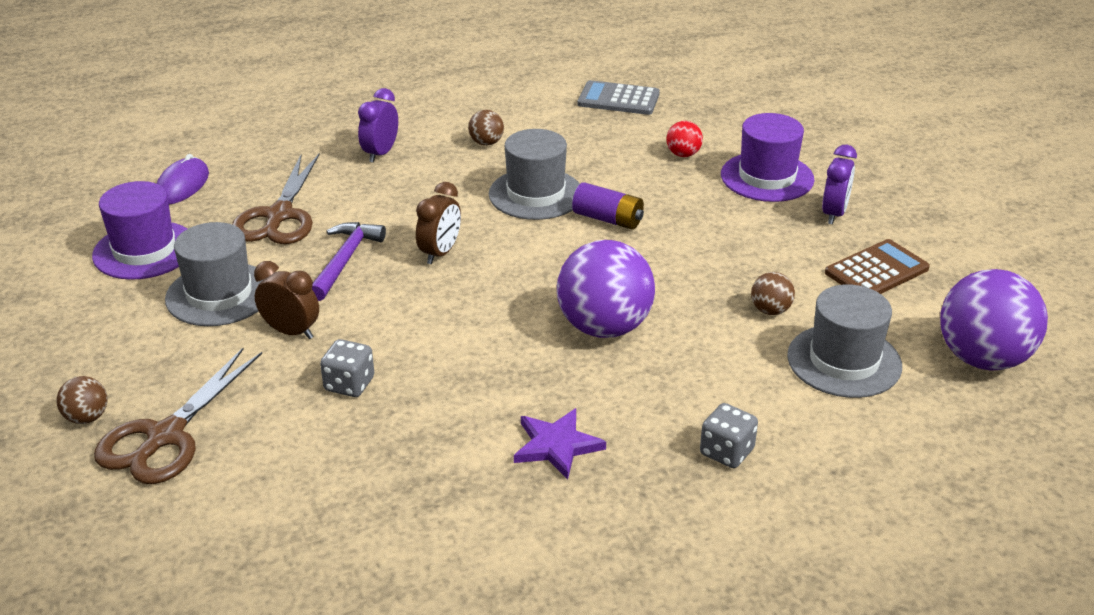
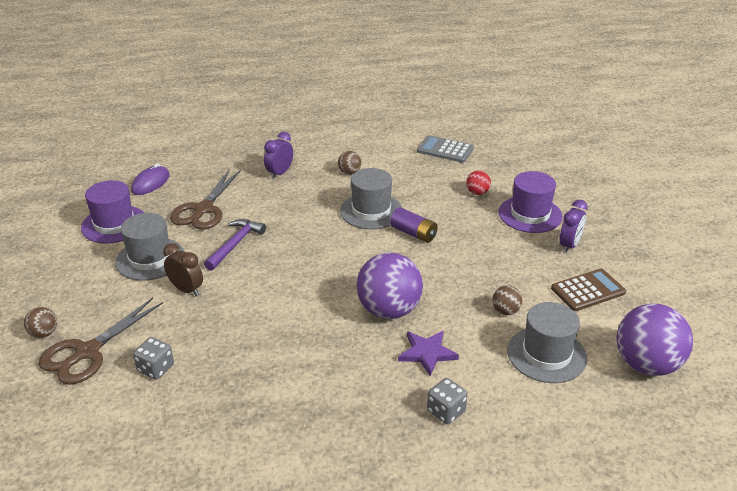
camera: 10 degrees right, 0 degrees up
(349, 384) = (212, 331): grey dice -> grey dice (156, 368)
(440, 253) = (297, 246): brown clock -> none
(556, 445) = (332, 391): purple star -> purple star (427, 353)

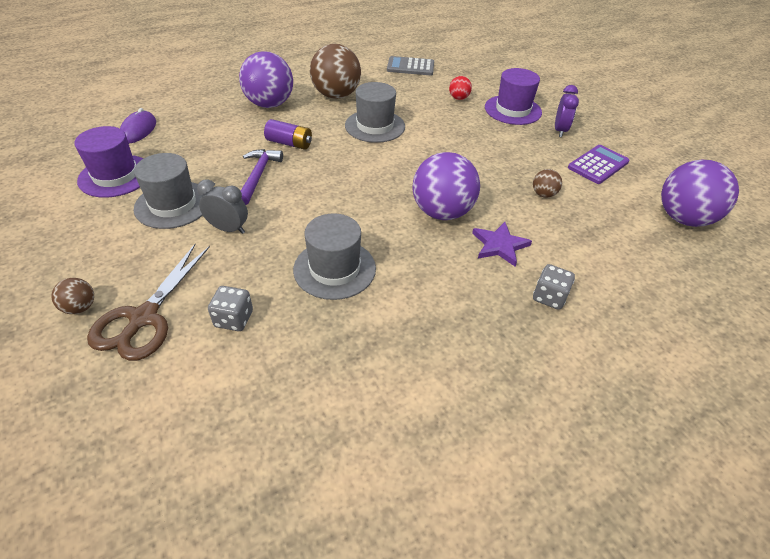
camera: 20 degrees left, 10 degrees up
(186, 290) = (228, 229): brown clock -> grey clock
(203, 209) = (208, 147): brown scissors -> none
(279, 173) = (269, 104): purple clock -> purple ball
(349, 172) = (336, 95): brown ball -> brown ball, size x2.21
(413, 233) = (424, 140): purple battery -> purple battery (289, 143)
(546, 354) = (601, 226): grey hat -> grey hat (334, 269)
(588, 290) = (598, 165): brown calculator -> purple calculator

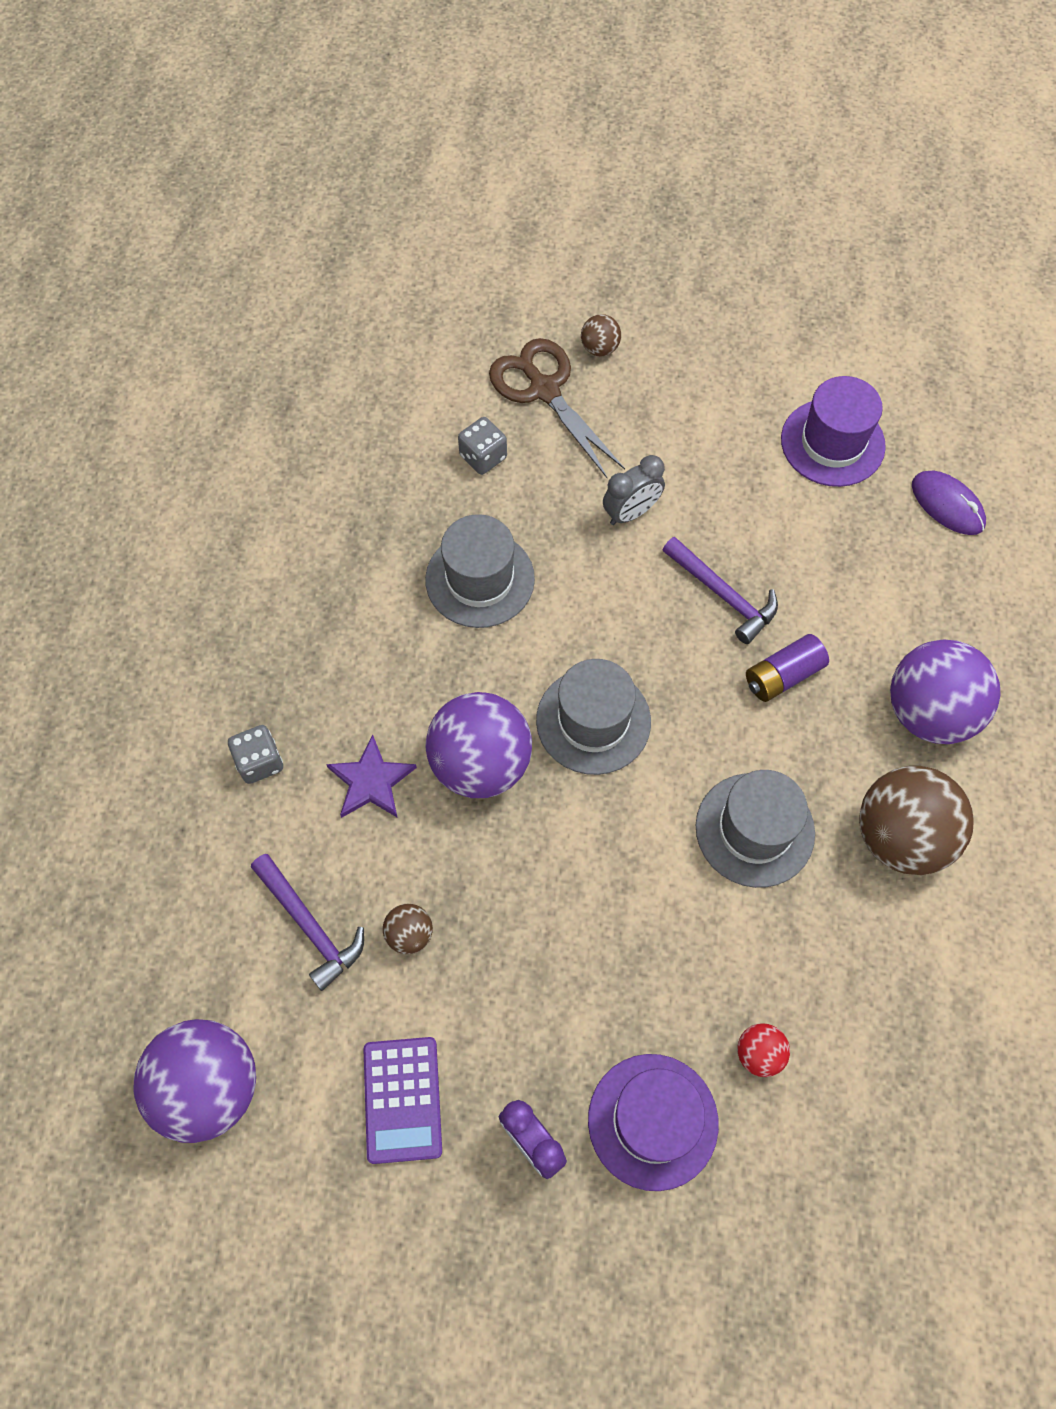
camera: 130 degrees right, 20 degrees up
(173, 204) = (723, 478): grey hat -> grey hat (593, 721)
(410, 67) = (945, 1063): grey calculator -> none
(587, 226) = (310, 926): none -> purple hammer

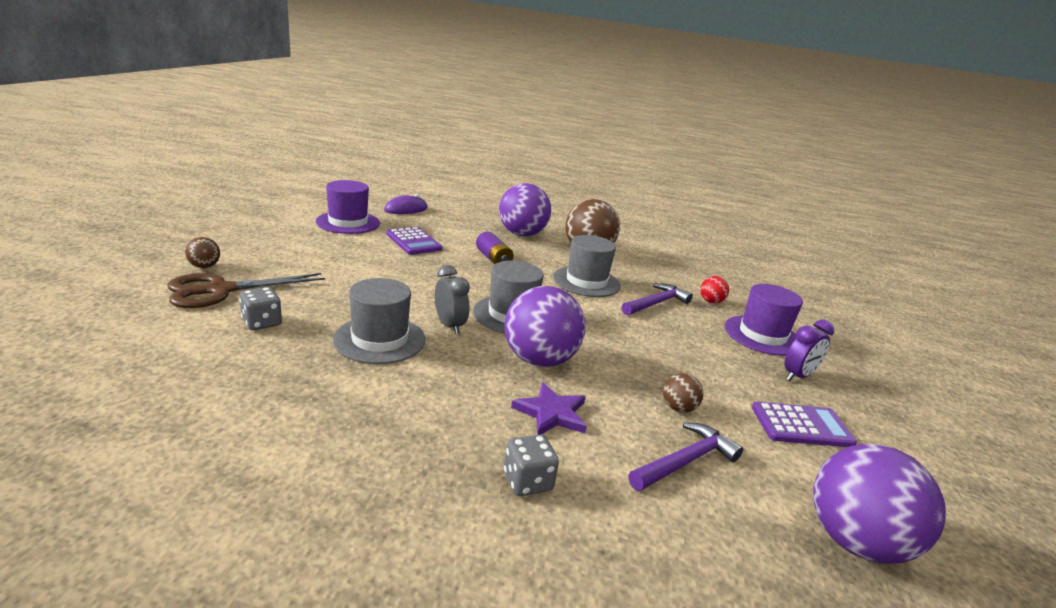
camera: 90 degrees left, 40 degrees down
(631, 513) = (357, 279): grey clock -> grey clock (450, 326)
(723, 595) = (434, 264): purple hammer -> purple hammer (656, 303)
(799, 549) = (413, 241): none -> purple calculator

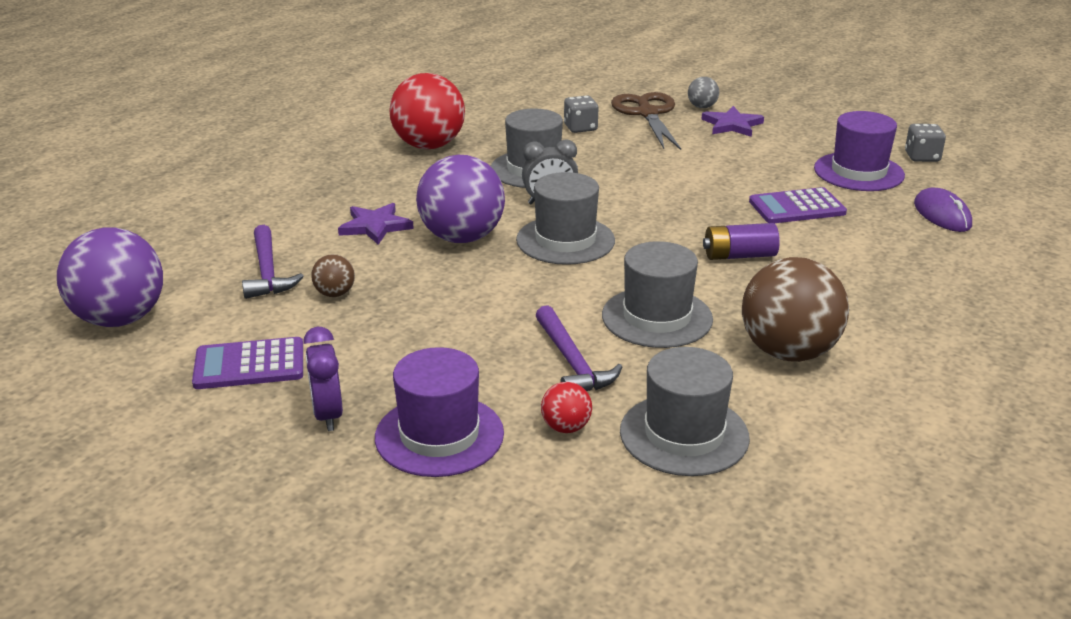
camera: 115 degrees right, 5 degrees up
(204, 266) = (702, 107): brown ball -> grey ball
(255, 256) = (732, 125): none -> purple star
(328, 417) = (429, 146): none -> red ball
(522, 234) = (859, 300): purple ball -> none
(527, 481) = (307, 202): grey dice -> grey dice (922, 157)
(680, 274) = (684, 434): none -> grey hat
(801, 425) = (249, 365): purple calculator -> purple calculator turned 60 degrees clockwise

